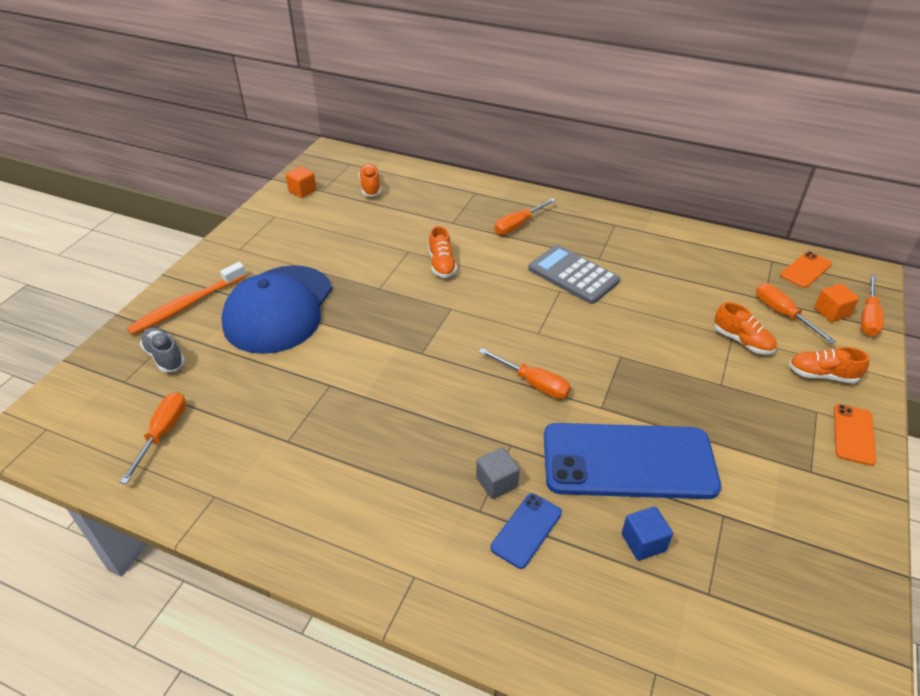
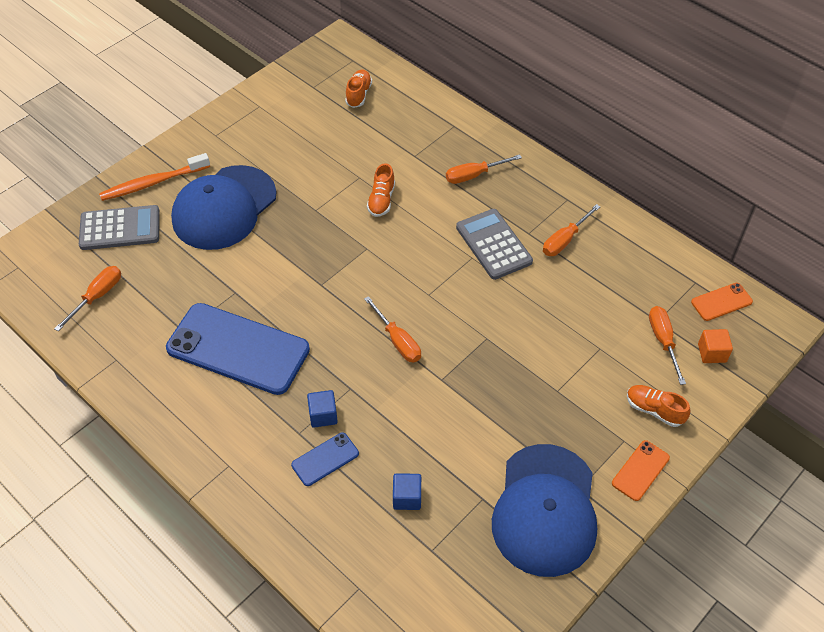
camera: 20 degrees right, 10 degrees up
(165, 357) = (120, 228): grey shoe -> grey calculator
(302, 191) = (295, 83): orange cube -> none
(496, 482) = (323, 415): grey cube -> blue cube
(628, 461) = (435, 432): blue phone -> blue phone (238, 349)
(742, 341) = (605, 356): orange shoe -> none
(794, 505) = (545, 510): none -> blue cap
(868, 317) = (744, 368): orange screwdriver -> orange screwdriver (565, 240)

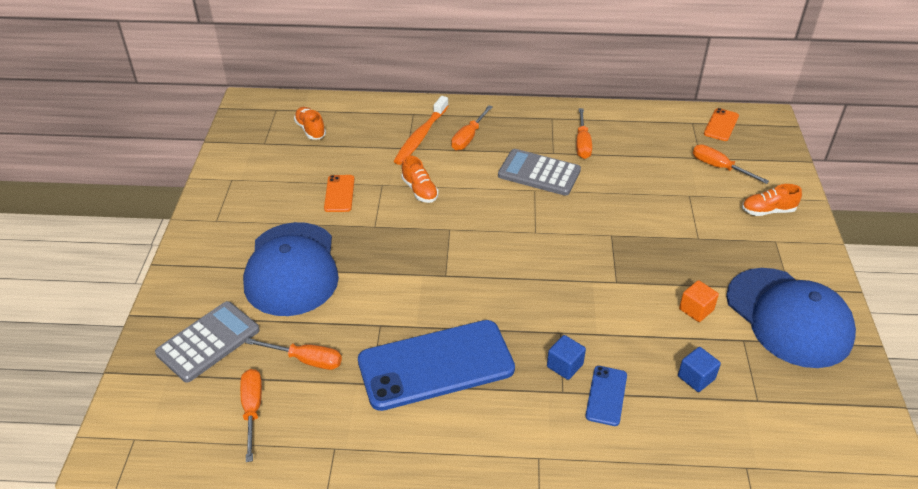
camera: 40 degrees left, 10 degrees down
(153, 183) = (198, 288): orange toothbrush -> orange toothbrush (421, 136)
(397, 341) = (553, 276): orange screwdriver -> orange screwdriver (306, 360)
(640, 470) = (807, 252): orange phone -> orange phone (339, 193)
(712, 353) = (754, 157): orange cube -> orange cube (696, 309)

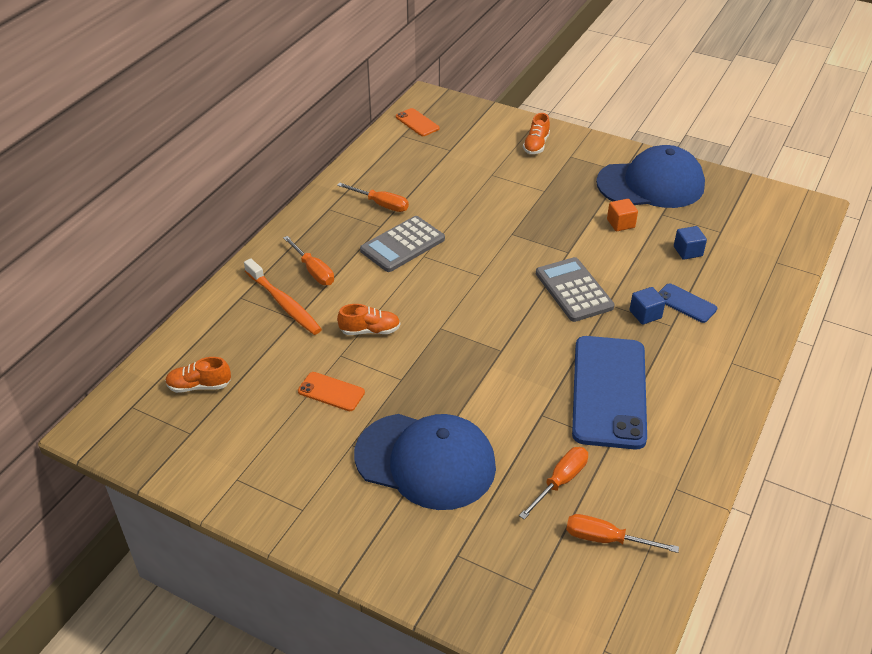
camera: 65 degrees left, 0 degrees up
(208, 342) = (496, 557): grey calculator -> grey calculator (573, 290)
(719, 167) = (469, 146): orange screwdriver -> none

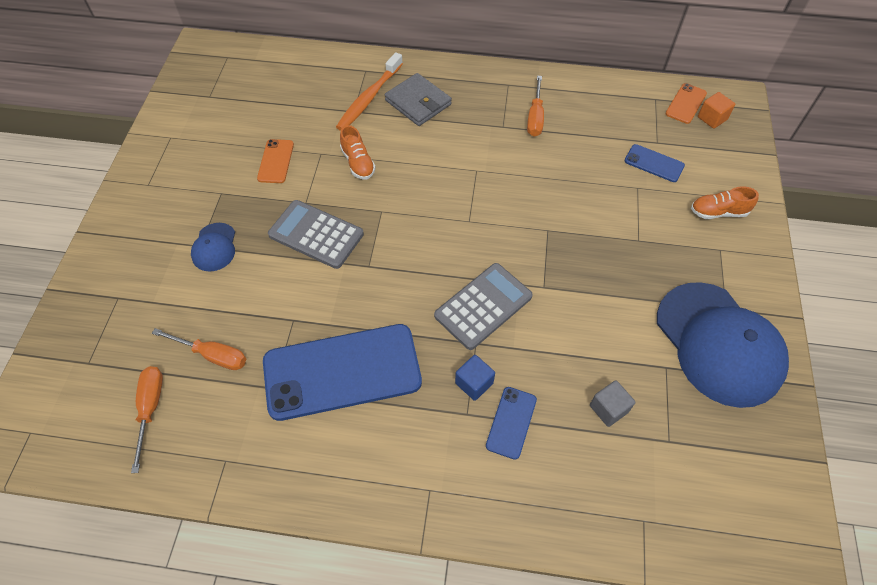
camera: 70 degrees right, 15 degrees up
(199, 386) = (258, 83): orange shoe -> none
(313, 271) = (418, 102): orange screwdriver -> grey wallet
(402, 245) = (484, 150): grey calculator -> grey calculator (316, 234)
(426, 461) = (214, 247): blue cap -> blue cap, size x0.45
(471, 158) = (654, 163): none -> blue phone
(620, 223) = (622, 327): orange cube -> orange cube (712, 118)
(688, 251) = (608, 409): blue cube -> grey cube

